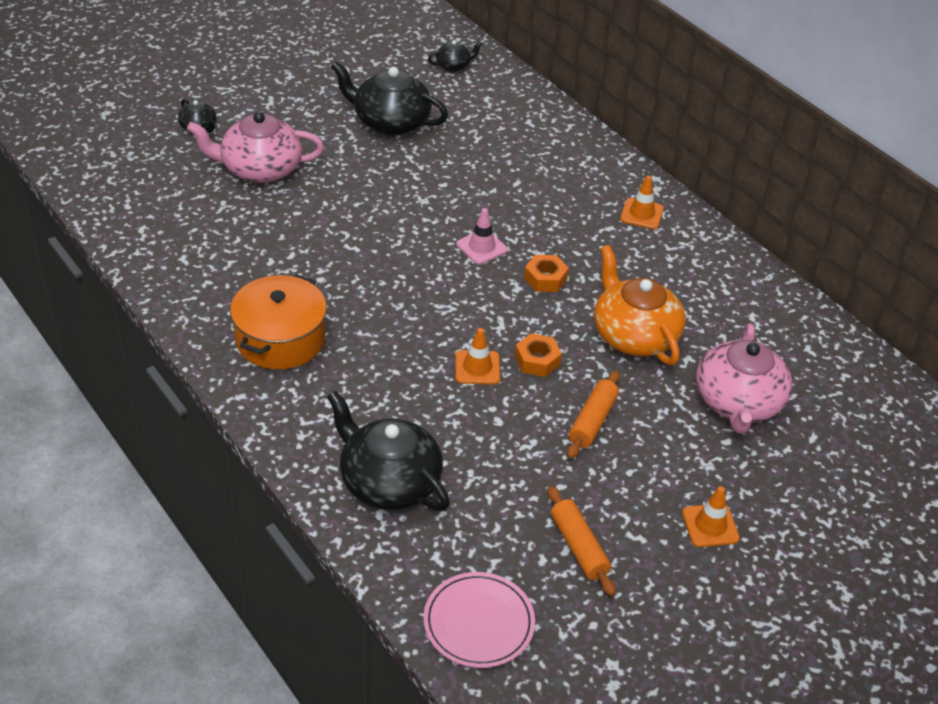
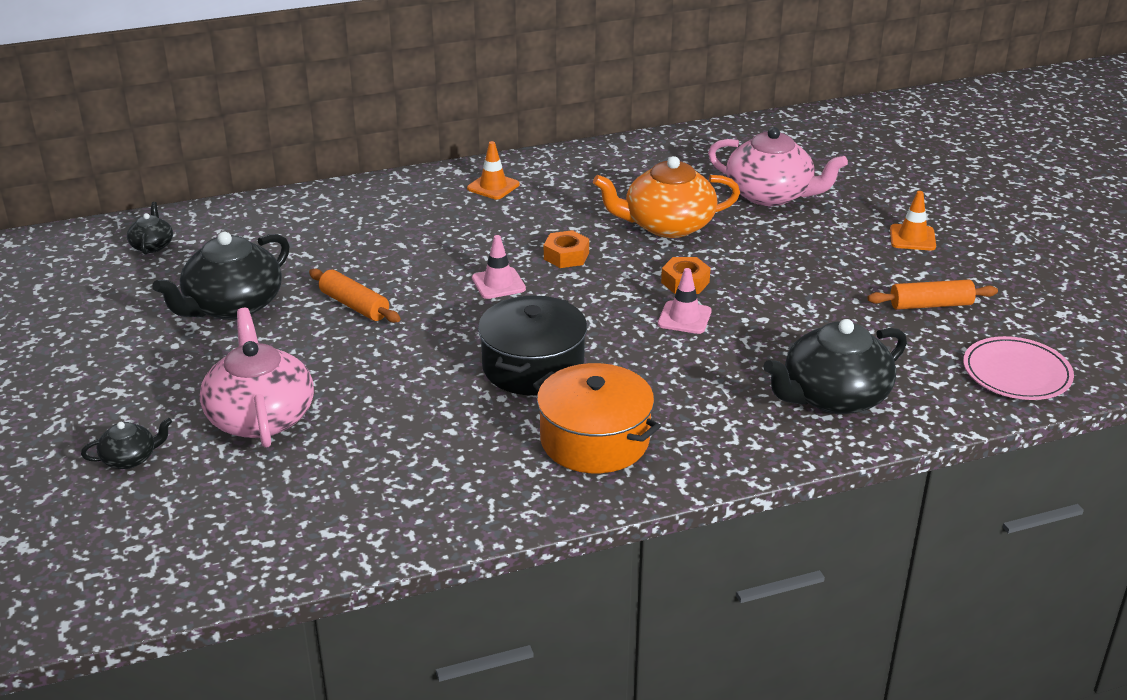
camera: 70 degrees left, 10 degrees down
(259, 169) = (260, 417): pink teapot -> pink teapot turned 150 degrees clockwise
(368, 288) = (533, 366): none -> black pot
(477, 368) = (684, 318): orange traffic cone -> pink traffic cone
(592, 421) = (776, 268): orange rolling pin -> orange rolling pin (354, 305)

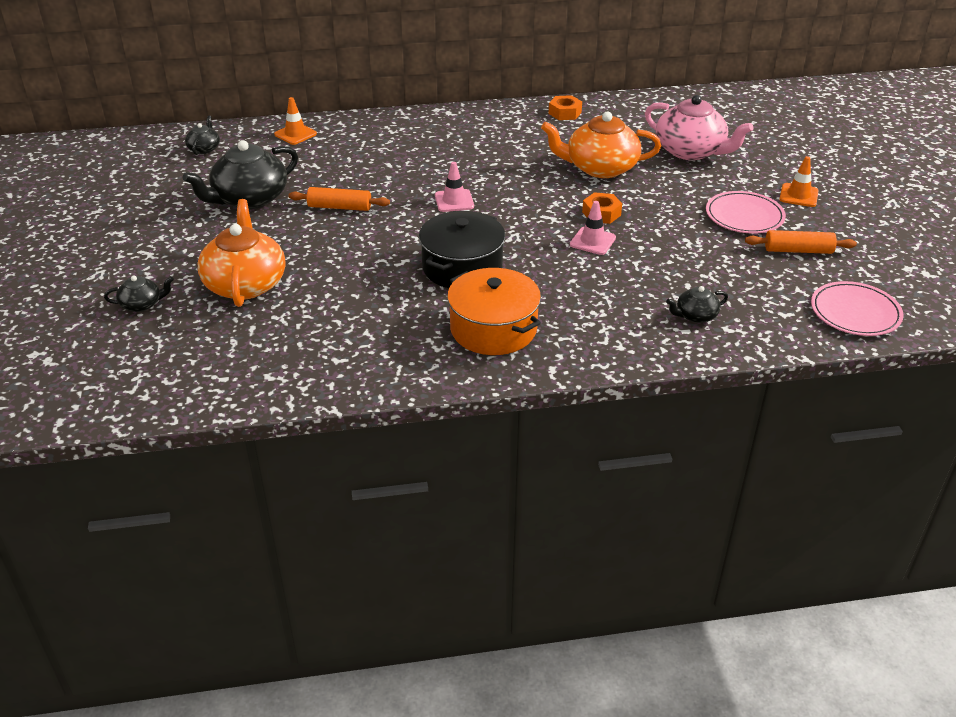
camera: 10 degrees right, 5 degrees up
(260, 417) = (245, 284): pink teapot -> orange teapot
(354, 305) = (339, 207): orange rolling pin -> orange rolling pin turned 45 degrees counterclockwise
(493, 186) = (472, 126): orange traffic cone -> orange traffic cone (295, 134)
(566, 256) = (513, 184): orange nut -> orange nut (565, 113)
(833, 397) = (695, 316): black teapot -> black teapot, size x0.48
(856, 269) = (744, 216): none -> pink plate

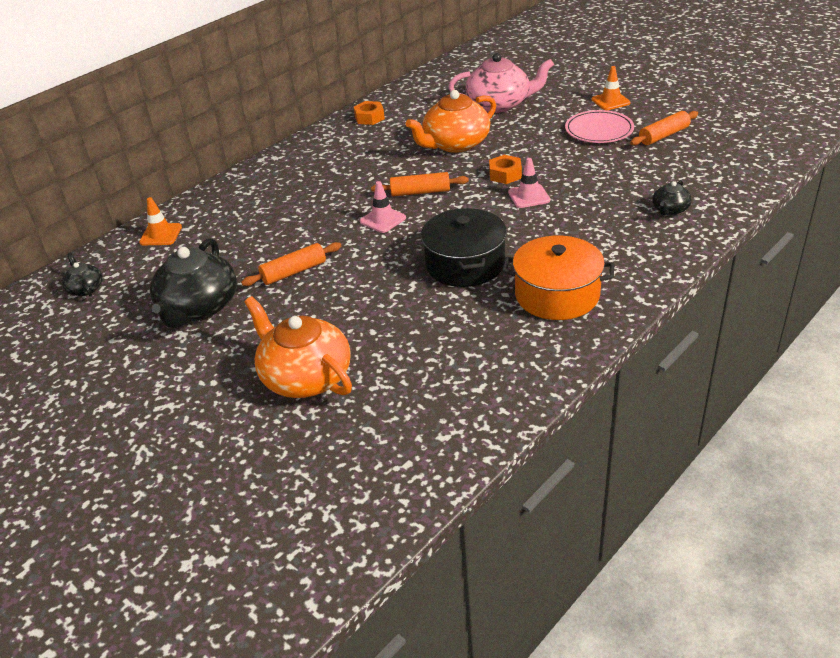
camera: 35 degrees left, 0 degrees up
(142, 304) = (232, 451): black teapot -> none
(513, 194) = (420, 192): none -> orange rolling pin
(855, 312) = (752, 156): pink plate -> none

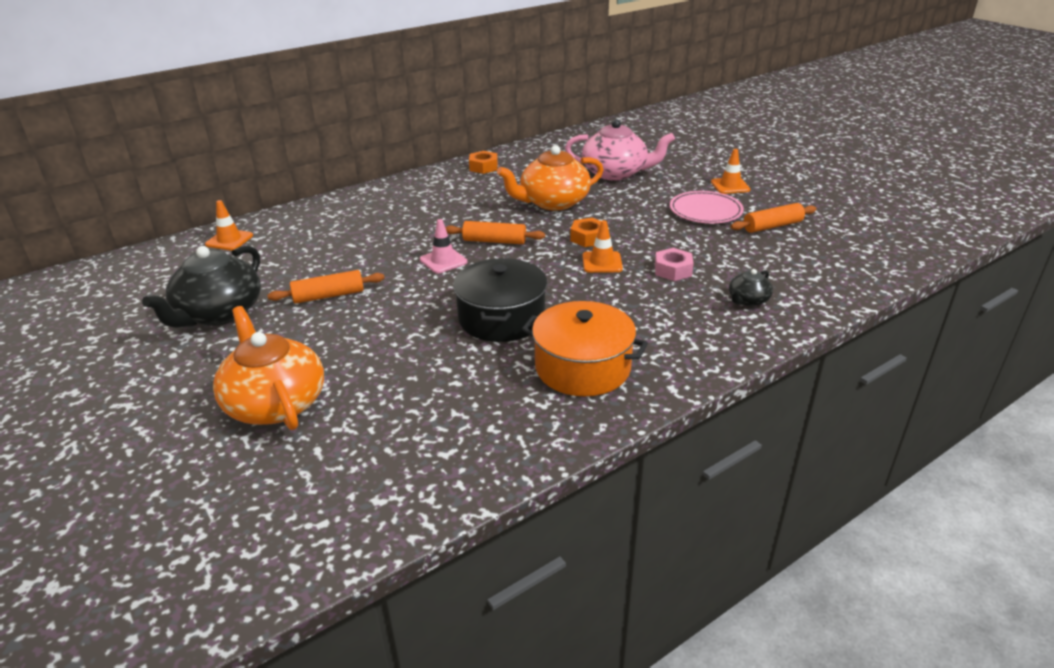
camera: 10 degrees right, 5 degrees down
(85, 288) = (130, 277): black teapot -> none
(529, 196) = (602, 262): pink traffic cone -> orange traffic cone
(594, 193) = (673, 270): none -> pink nut

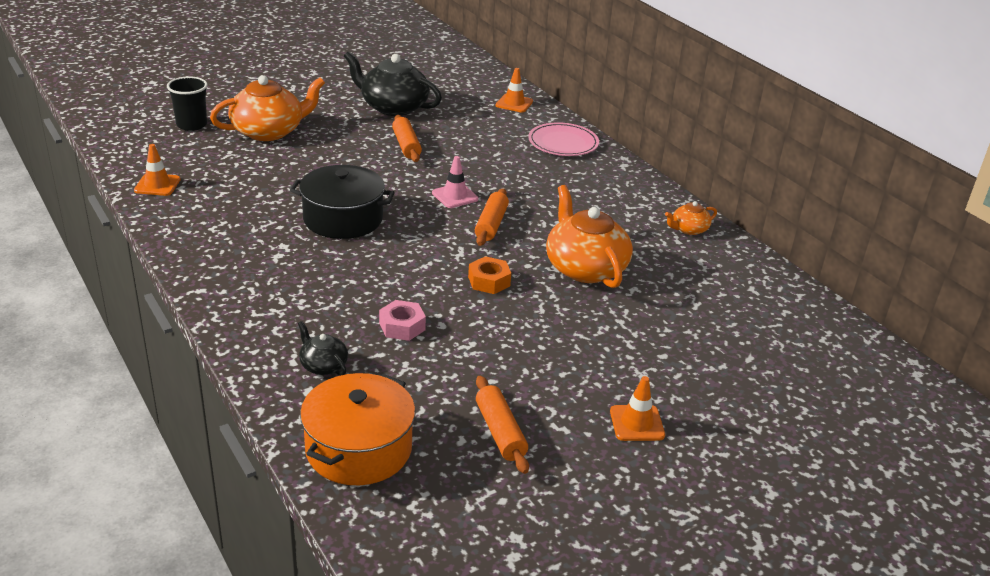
camera: 90 degrees right, 0 degrees up
(238, 486) = (191, 125): none -> black cup
(483, 167) = (688, 229): orange nut -> orange teapot
(582, 367) = (251, 250): orange pot -> orange pot (358, 449)
(602, 262) = (430, 283): orange traffic cone -> orange traffic cone (157, 185)
(615, 173) = (678, 326): pink teapot -> none
(705, 211) = (553, 382): pink plate -> pink plate (563, 143)

